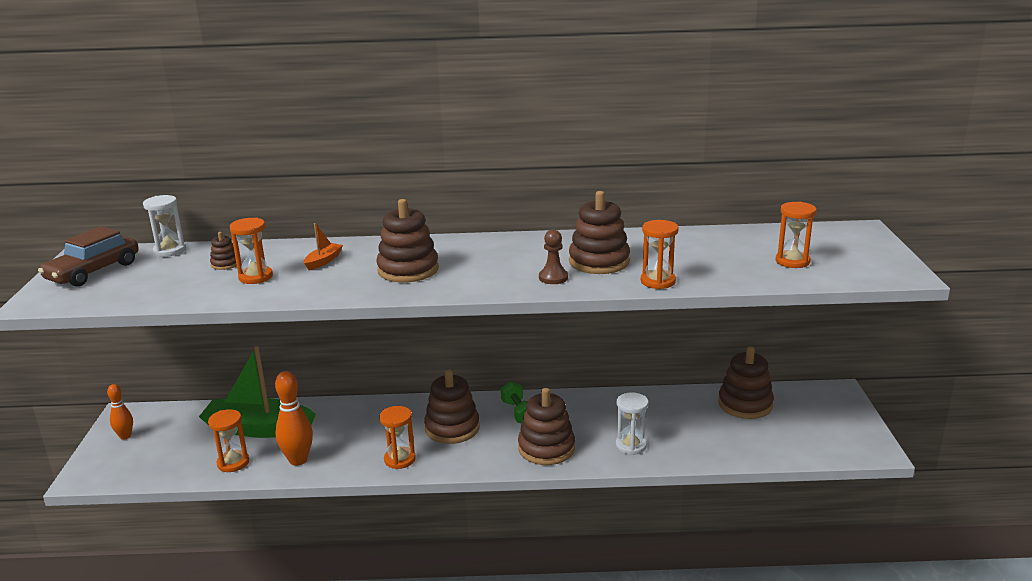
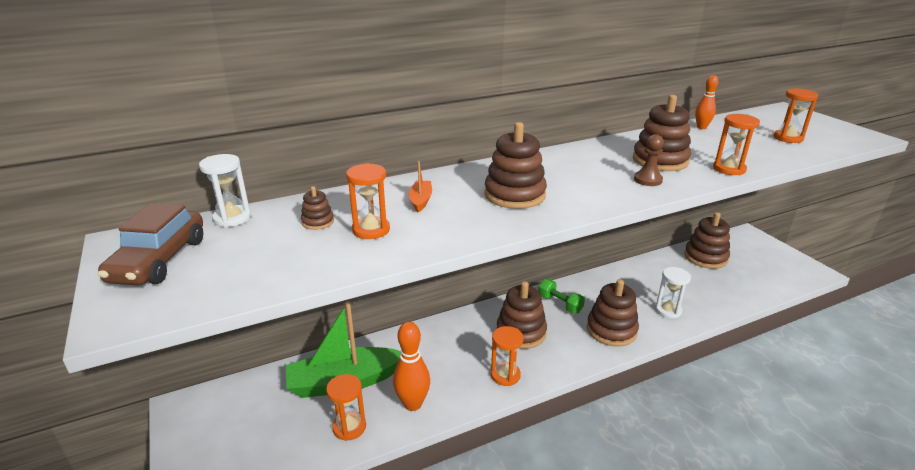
camera: 25 degrees left, 5 degrees up
(125, 436) = (201, 432): orange bowling pin -> orange bowling pin (701, 127)

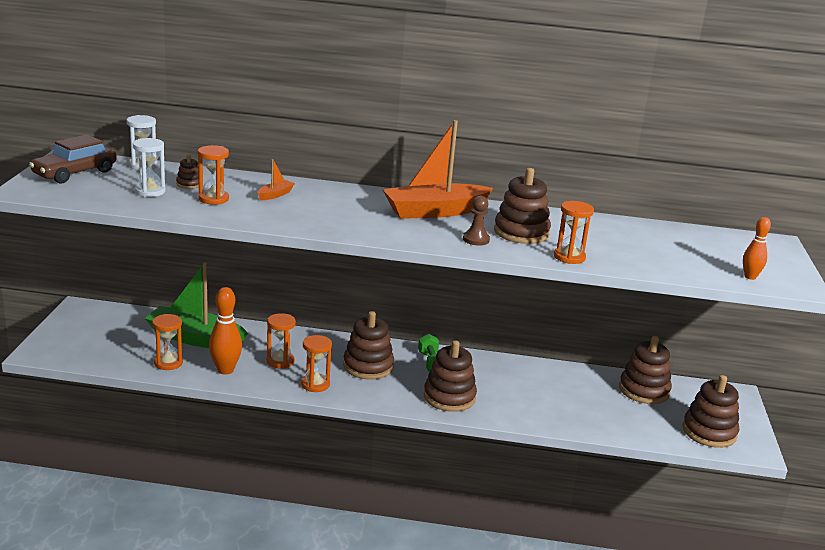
camera: 30 degrees right, 5 degrees down
(514, 195) = (348, 213): brown stacking toy -> brown stacking toy (709, 432)
(571, 166) = (434, 212): none -> orange boat
(668, 310) = (527, 408): white hourglass -> white hourglass (150, 191)
(701, 127) = (631, 225): orange bowling pin -> orange bowling pin (750, 277)
(788, 138) = (699, 259): orange hourglass -> orange hourglass (280, 361)

